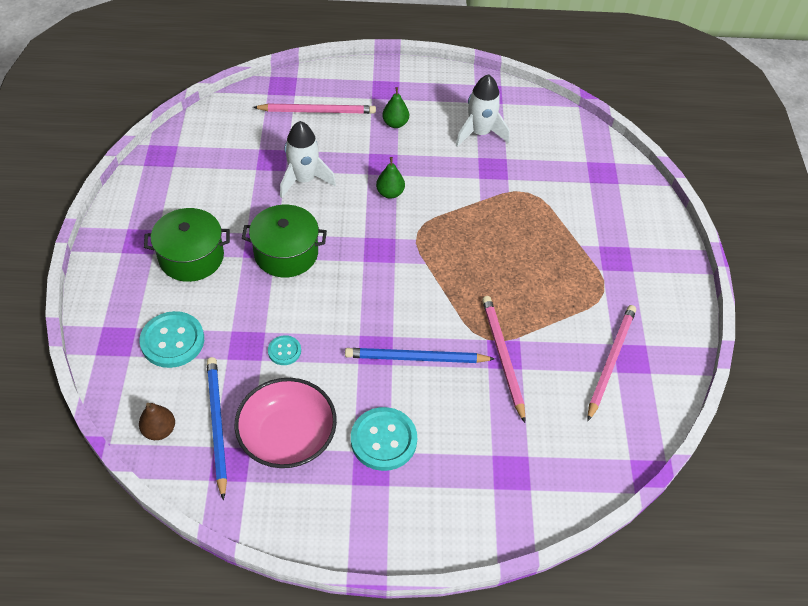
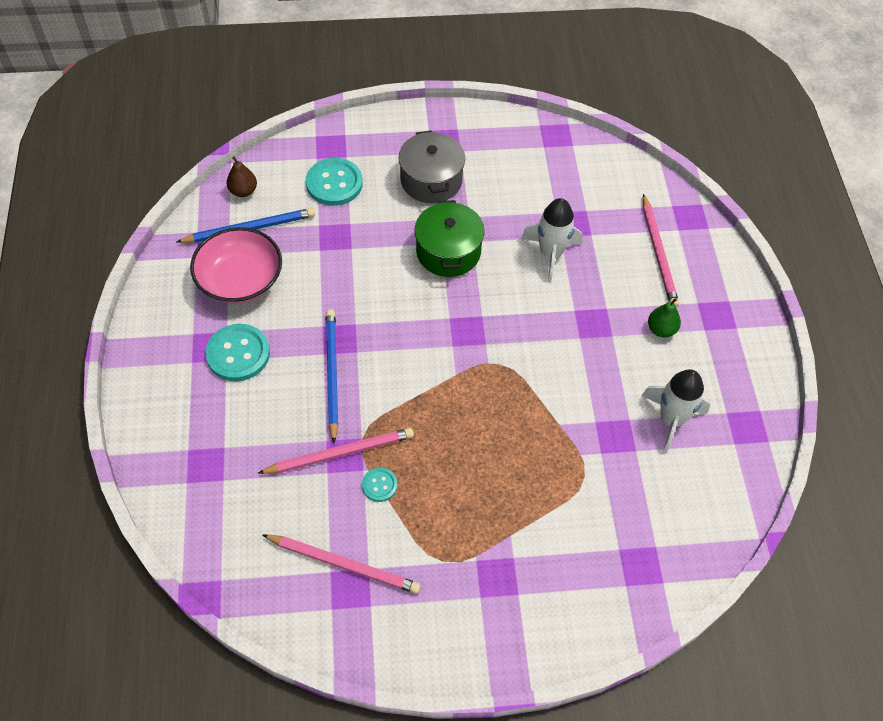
camera: 85 degrees right, 5 degrees up
(191, 257) = (431, 180): green pot -> grey pot
(284, 351) = (331, 266): turquoise button -> turquoise button (379, 485)
(390, 193) = (550, 333): green pear -> none

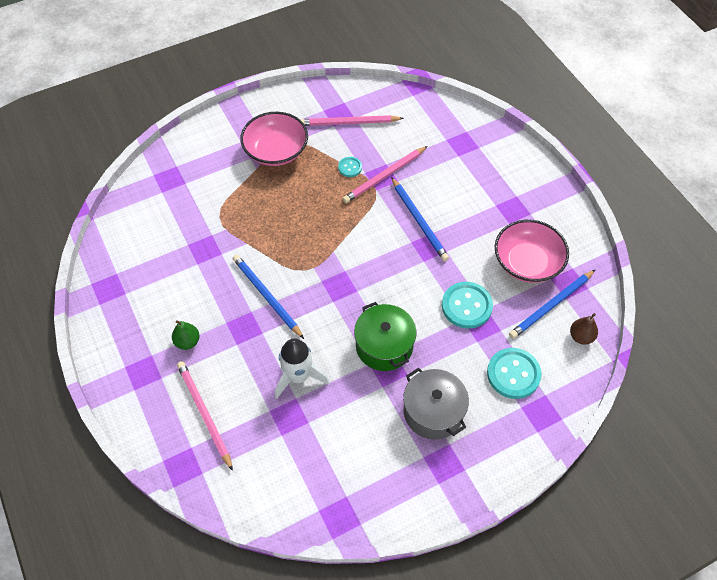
camera: 160 degrees right, 0 degrees up
(238, 354) = (490, 211): turquoise button -> turquoise button (466, 306)
(471, 555) = (276, 151): none -> pink bowl
(556, 348) = (266, 296): none -> blue pencil
(671, 419) = (166, 274): white rocket -> none

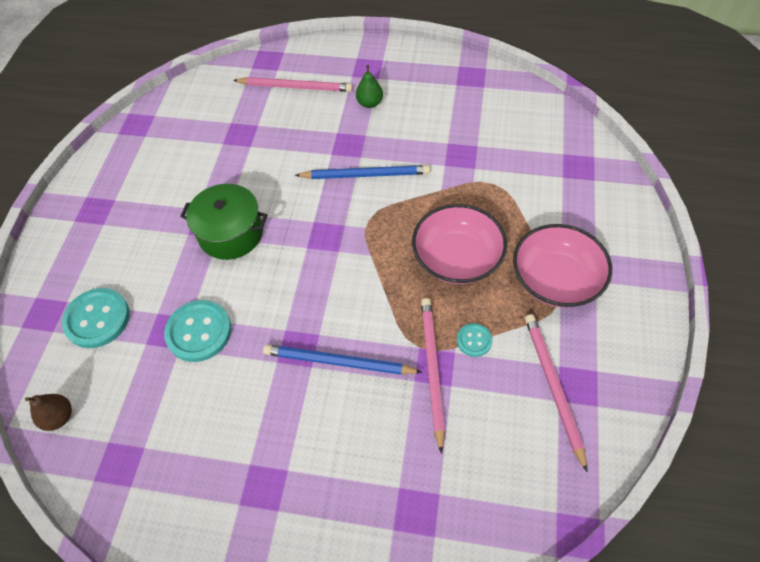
camera: 130 degrees right, 0 degrees up
(298, 376) = (266, 157): white rocket -> none
(349, 123) = (553, 387): pink pencil -> pink pencil turned 45 degrees counterclockwise
(433, 411) = (138, 230): grey pot -> none
(527, 262) = (185, 438): pink bowl -> pink bowl (457, 258)
(551, 306) = (117, 417): blue pencil -> none

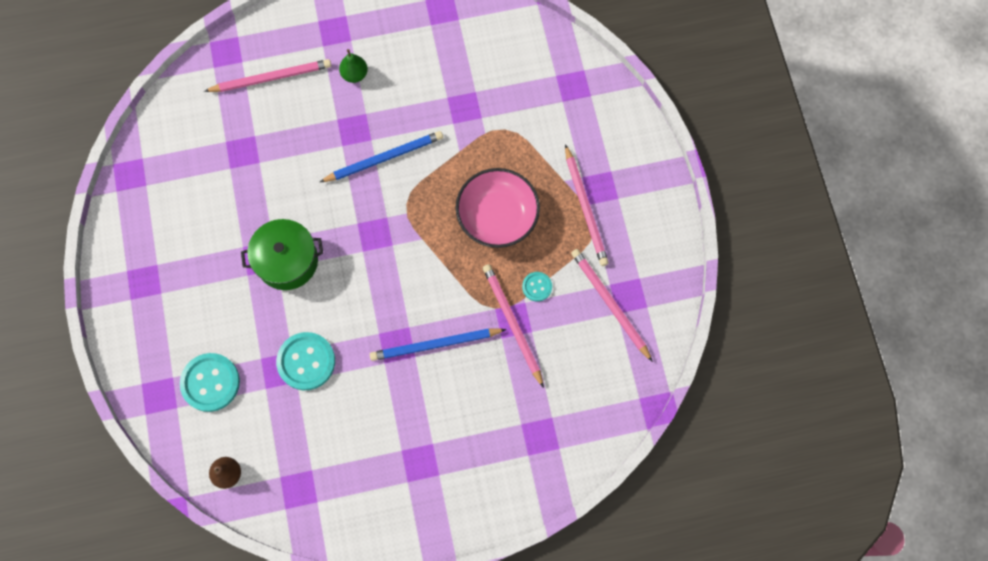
camera: 25 degrees left, 15 degrees up
(556, 279) = (585, 208): pink bowl -> pink pencil

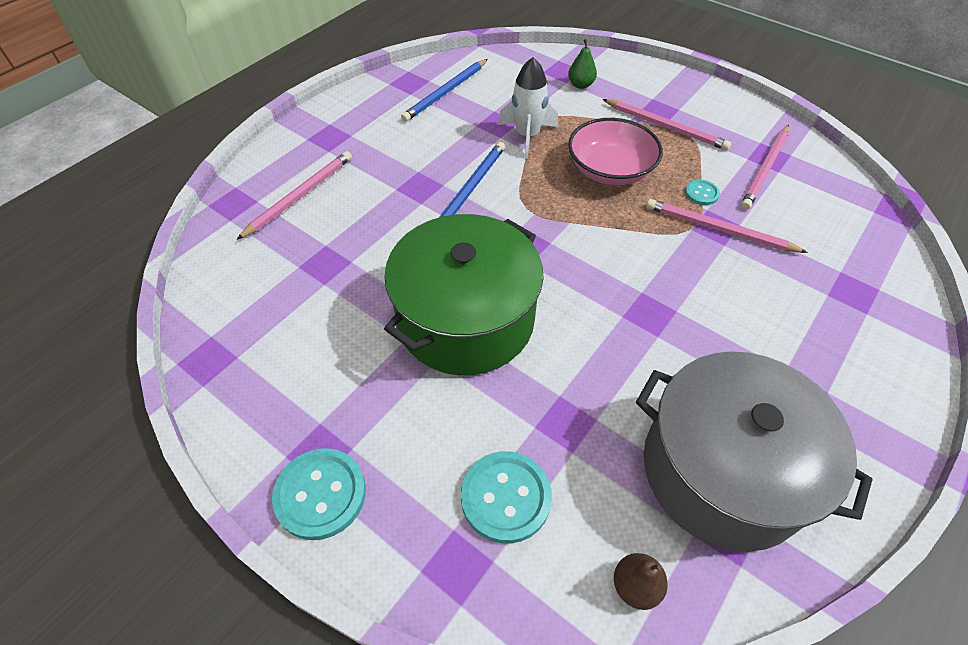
camera: 40 degrees left, 20 degrees down
(287, 261) = (466, 319): green pot -> green pot, size x1.66
(306, 361) = (585, 392): turquoise button -> turquoise button (320, 494)
(330, 462) = (723, 470): none -> grey pot
(355, 74) = (379, 153): green pear -> green pear (580, 85)
(435, 345) = (681, 289): blue pencil -> blue pencil (445, 92)
(473, 137) = (527, 136): none -> white rocket
(610, 304) = (765, 169): pink pencil -> pink pencil turned 75 degrees counterclockwise

